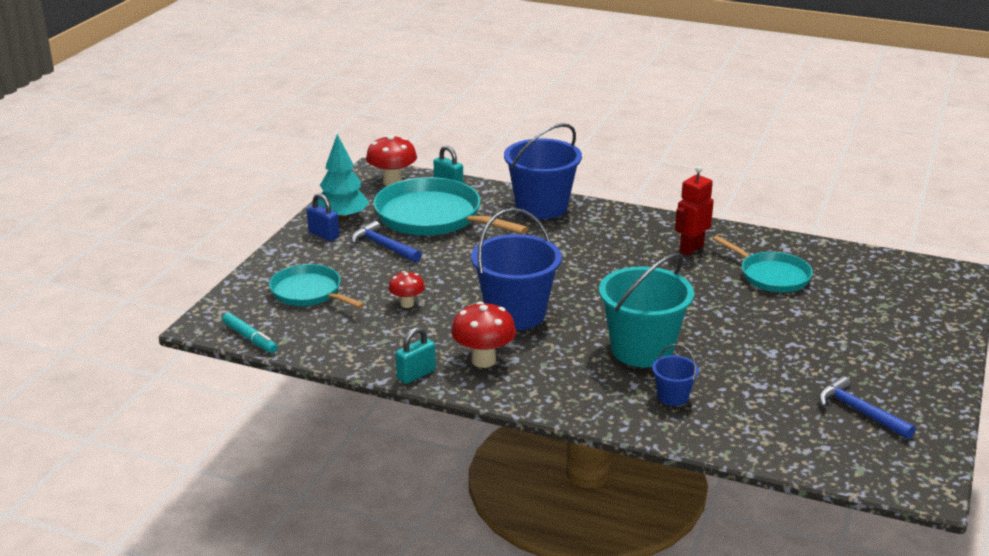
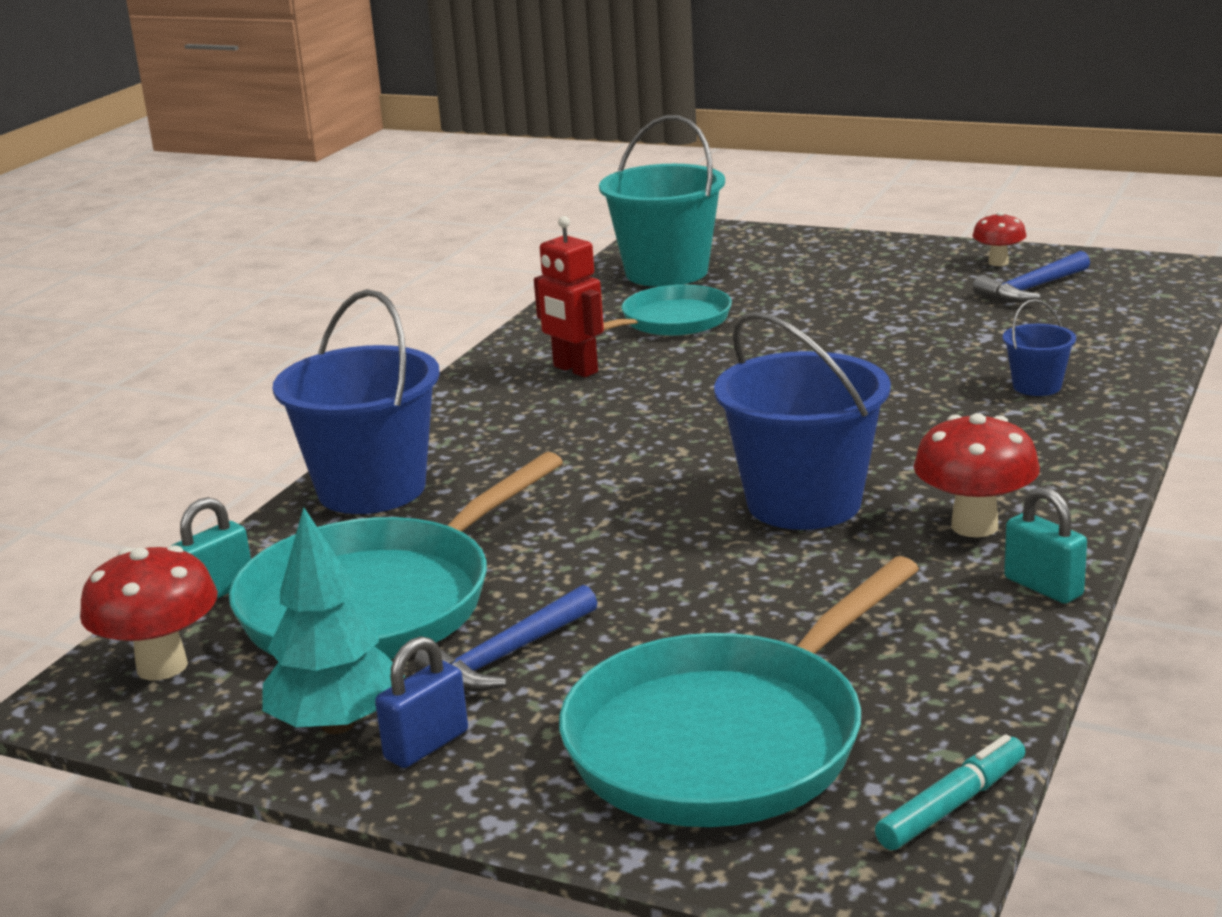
camera: 85 degrees left, 5 degrees down
(309, 292) = (724, 740): turquoise pan -> turquoise pan, size x1.67
(407, 304) = (773, 612): red mushroom -> red mushroom (998, 262)
(642, 350) = (908, 405): turquoise bucket -> turquoise bucket (666, 272)

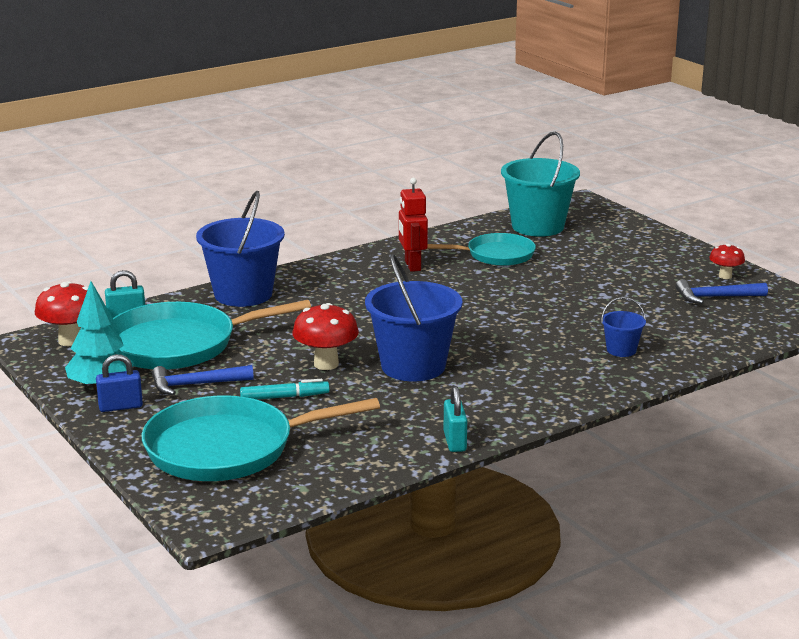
camera: 30 degrees right, 0 degrees up
(951, 805) = (273, 506): turquoise marker -> turquoise marker (284, 397)
(974, 526) = (471, 404): red mushroom -> red mushroom (326, 364)

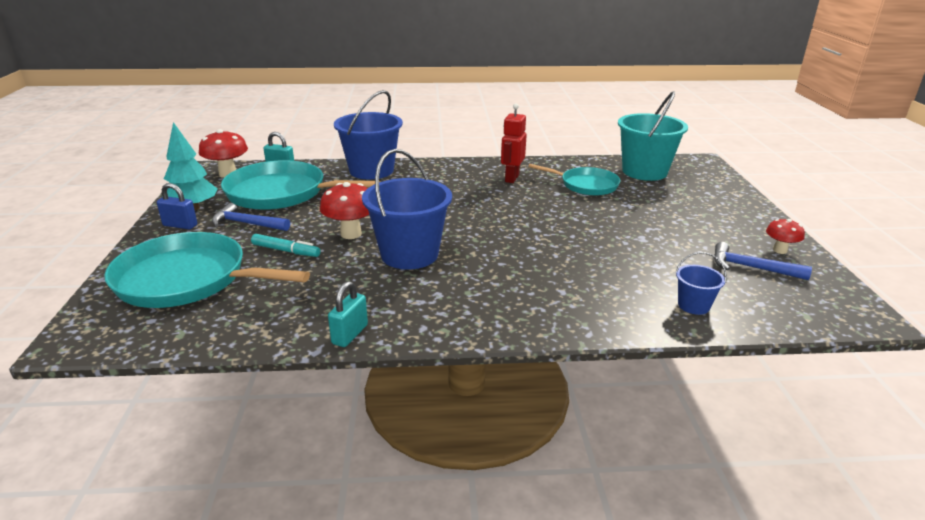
camera: 30 degrees right, 5 degrees up
(621, 350) = (603, 293): blue bucket -> blue bucket (693, 305)

